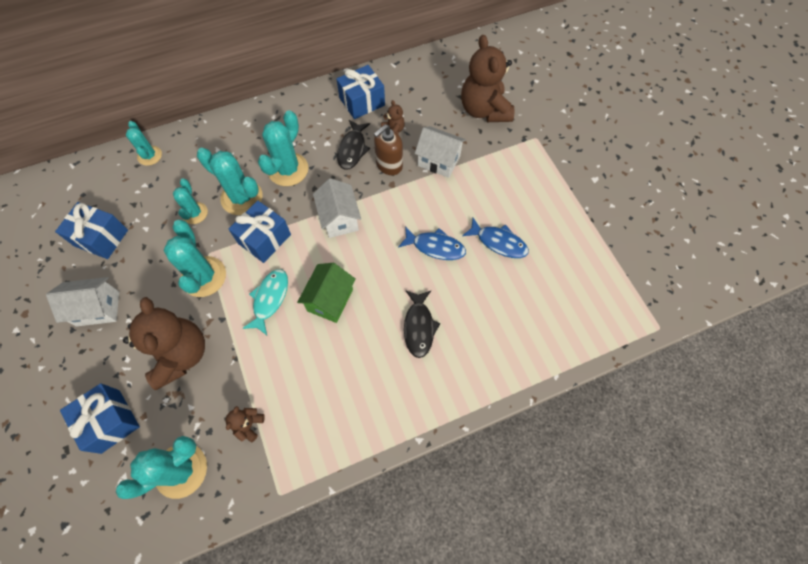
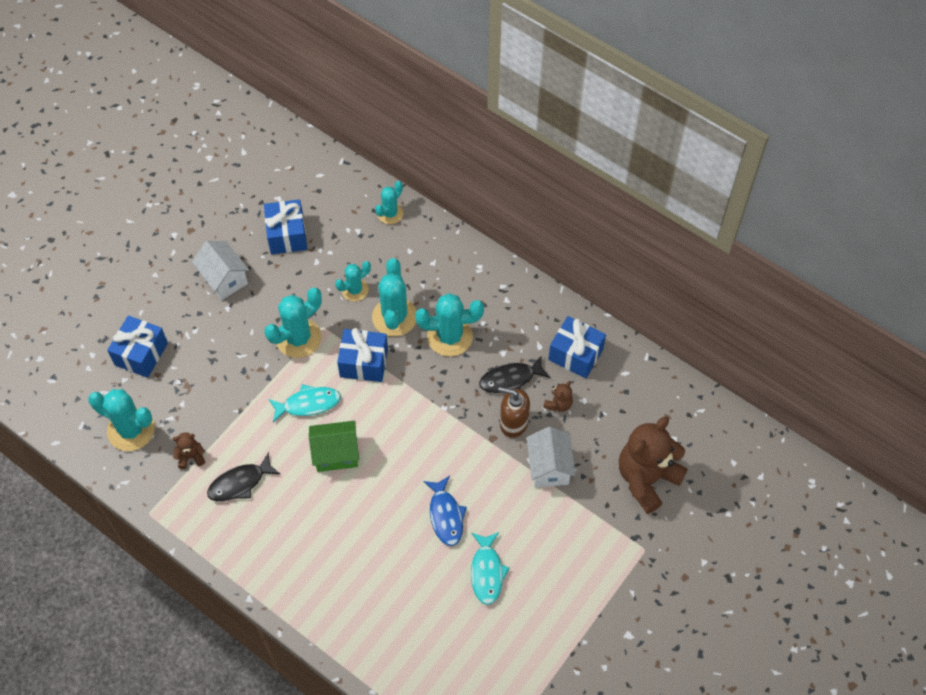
camera: 60 degrees right, 5 degrees down
(181, 355) = (220, 367): brown teddy bear -> none
(339, 219) = (424, 413): white house -> none
(419, 327) = (353, 544): black fish -> black fish (240, 483)
(498, 242) = (487, 572): blue fish -> turquoise fish

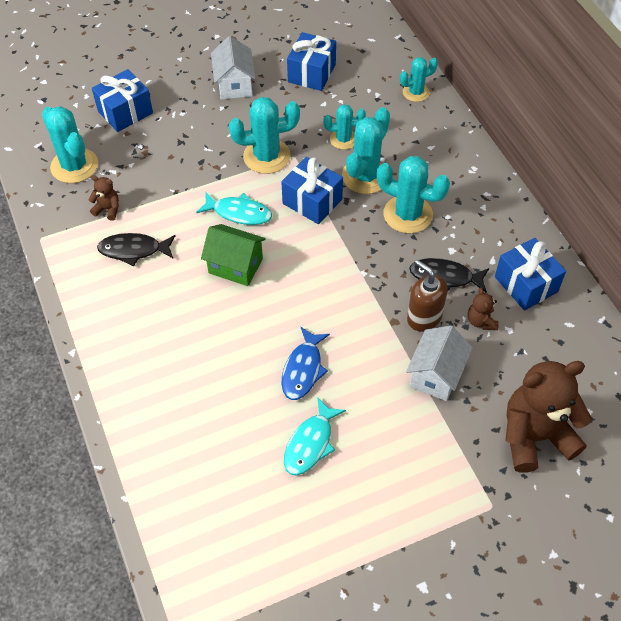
camera: 30 degrees right, 5 degrees down
(558, 404) = (481, 321): brown teddy bear -> brown teddy bear turned 105 degrees clockwise

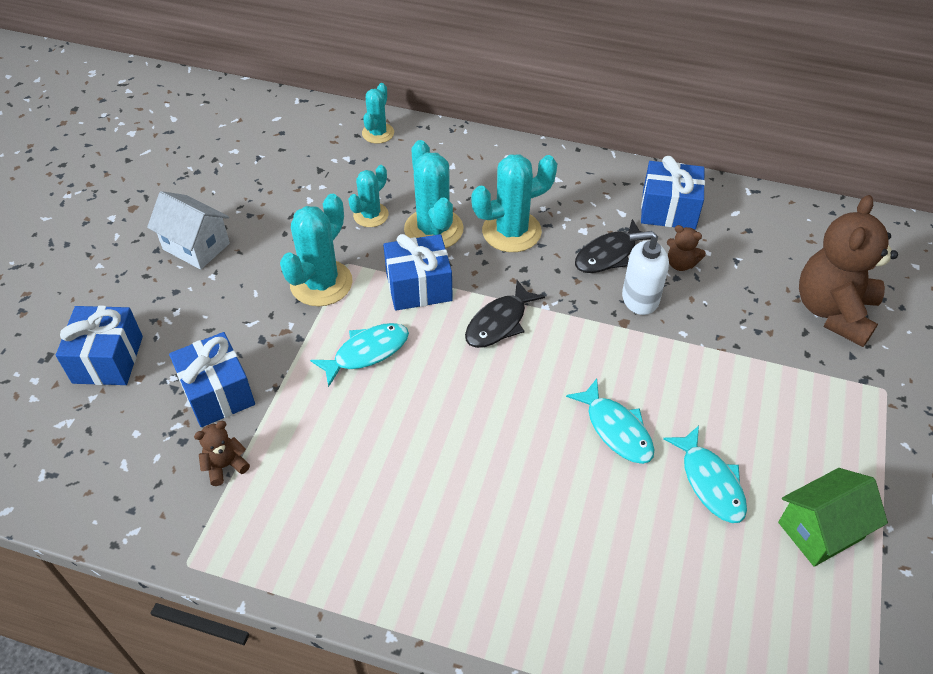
camera: 50 degrees left, 5 degrees down
(74, 166) = (122, 458): turquoise cactus -> none
(134, 250) = (311, 478): black fish -> black fish (499, 322)
(235, 266) = (432, 400): green house -> green house (820, 530)
(303, 369) = (616, 429): blue fish -> turquoise fish
(311, 73) = (261, 183): blue gift -> blue gift (217, 393)
(424, 317) = (639, 298): brown soap dispenser -> white soap dispenser
(436, 375) = (712, 333): white house -> none

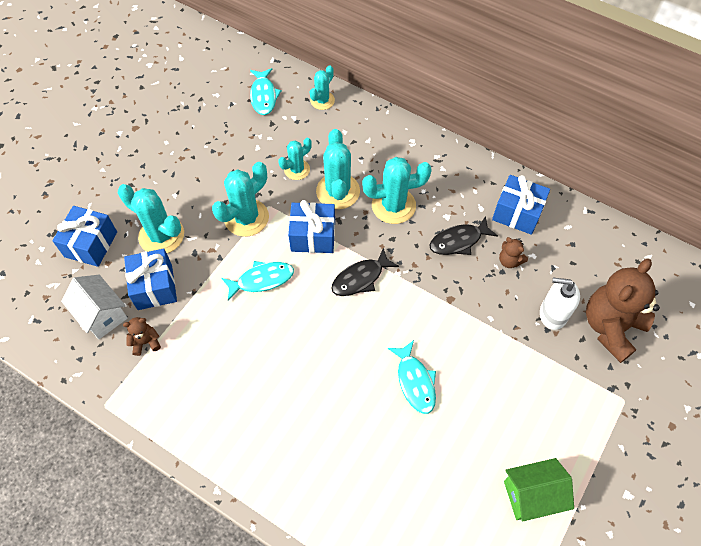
camera: 15 degrees right, 10 degrees up
(196, 246) = (170, 169): white house -> white house (102, 315)
(208, 328) = (161, 235): none -> turquoise cactus
(639, 298) = (468, 282): white soap dispenser -> white soap dispenser (552, 314)
(710, 482) = (467, 438): turquoise fish -> turquoise fish (263, 96)

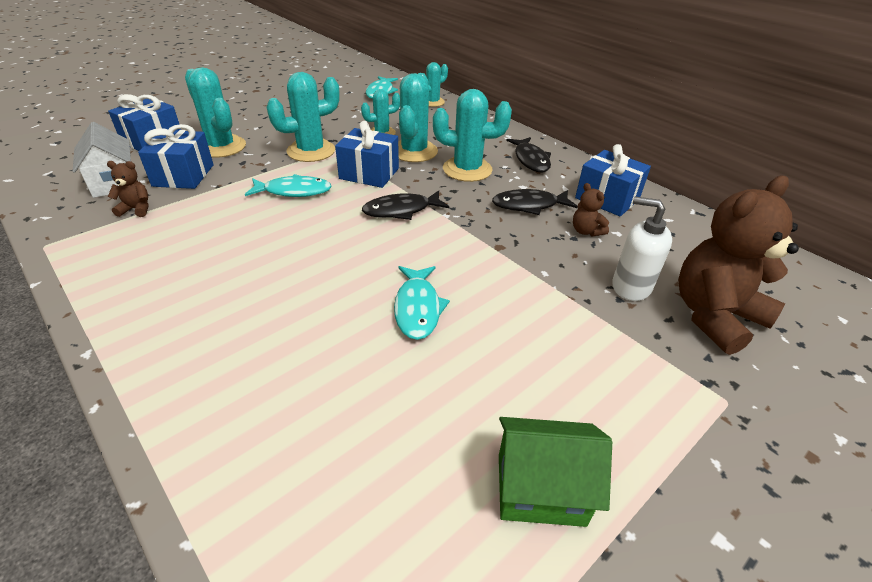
camera: 15 degrees right, 20 degrees down
(442, 175) = (530, 160): none -> black fish

